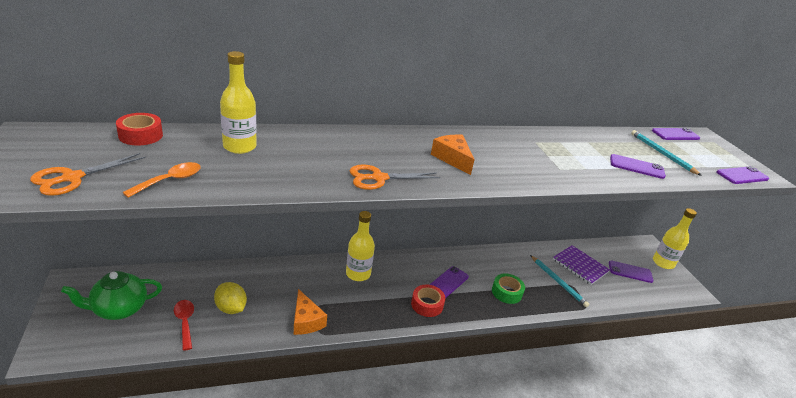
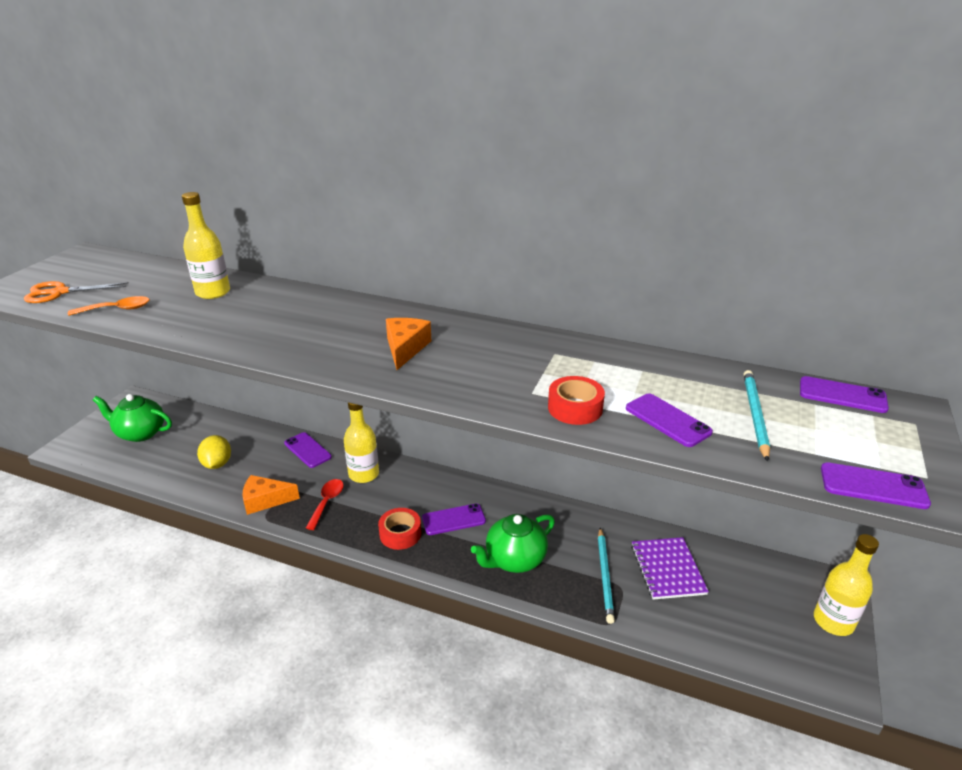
camera: 40 degrees right, 0 degrees up
(141, 135) = (153, 268): red tape -> red tape (575, 408)
(185, 322) = (172, 462): red spoon -> red spoon (327, 502)
(306, 320) = (265, 500): orange cheese -> orange cheese turned 75 degrees clockwise
(378, 178) = (289, 349): orange scissors -> none
(506, 292) = (514, 559): green tape -> green teapot
(630, 272) = (748, 609): purple phone -> purple phone (308, 450)

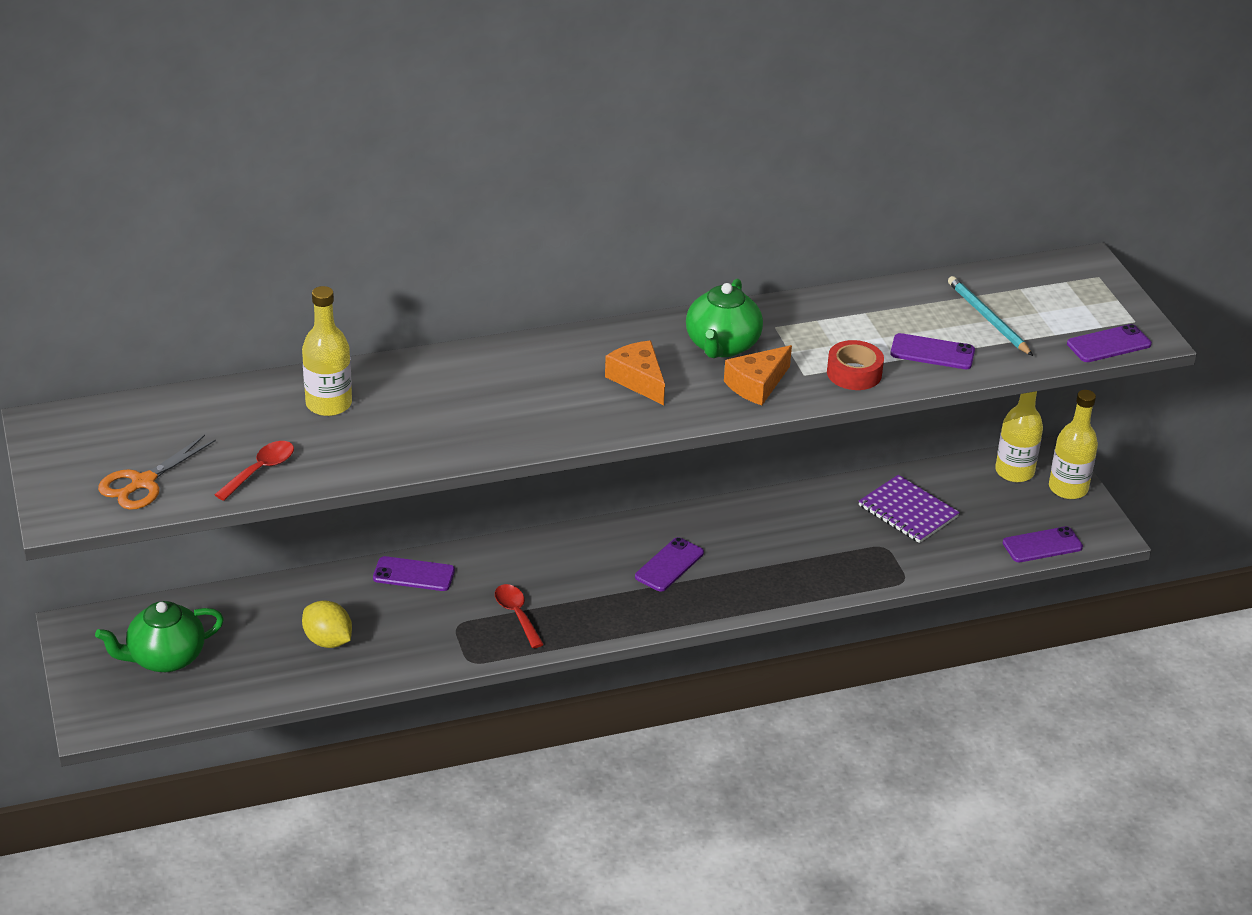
camera: 40 degrees left, 5 degrees up
(117, 309) = (260, 470): orange spoon -> red spoon
(265, 500) = (446, 646): orange cheese -> orange cheese (757, 385)
(364, 474) = (516, 568): yellow bottle -> yellow bottle (1014, 472)
(400, 534) = (633, 604): red tape -> none
(514, 559) = (768, 571): green teapot -> green teapot (722, 346)
(605, 576) = (862, 544): turquoise pencil -> none
(842, 395) = (1032, 271): purple phone -> purple phone (1042, 545)

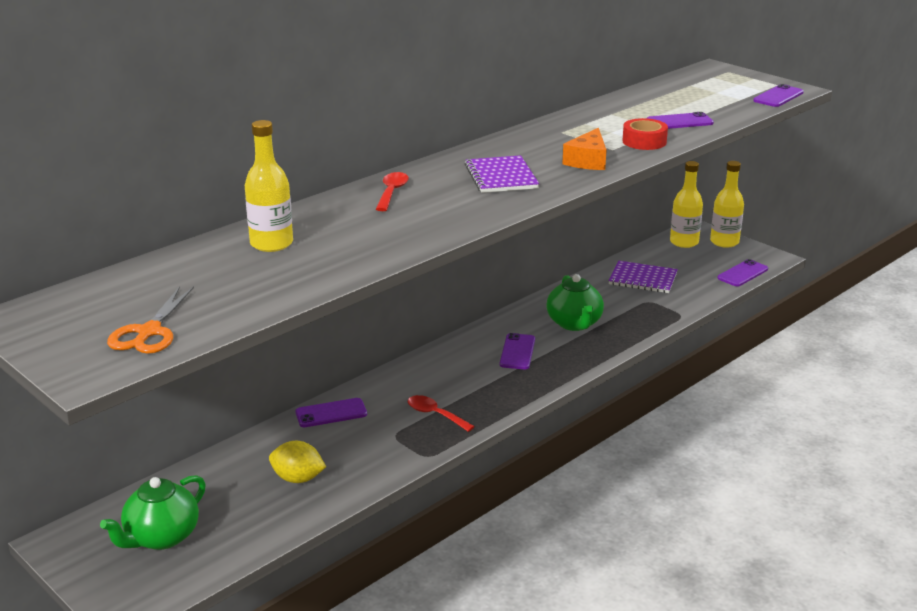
camera: 25 degrees left, 10 degrees down
(260, 470) = (253, 297): red spoon -> red spoon (392, 192)
(638, 380) = (501, 177): orange cheese -> purple notebook
(722, 346) = (538, 148): green teapot -> green teapot (574, 324)
(987, 318) = (691, 101): turquoise pencil -> none

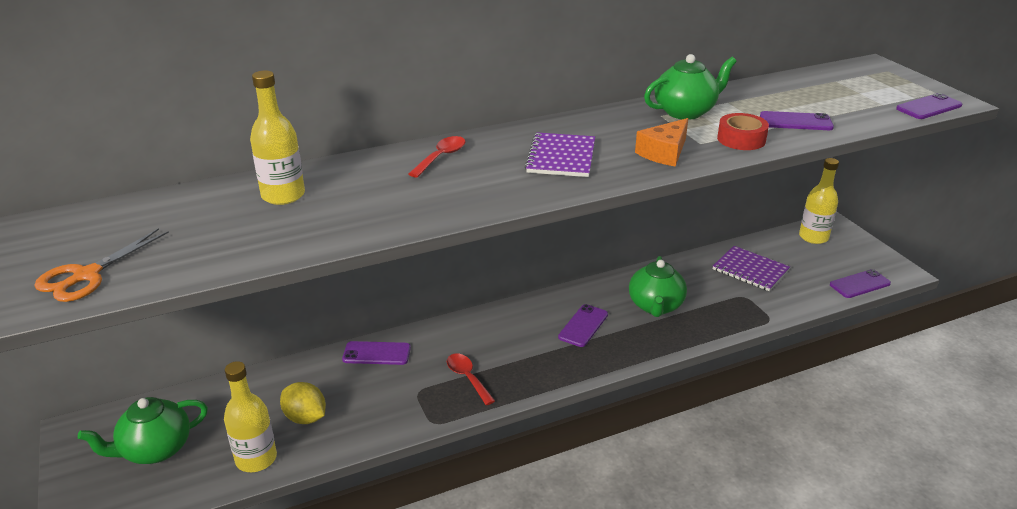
camera: 20 degrees right, 5 degrees up
(581, 126) = (685, 112): none -> green teapot
(724, 242) = (856, 244): yellow bottle -> yellow bottle (256, 459)

